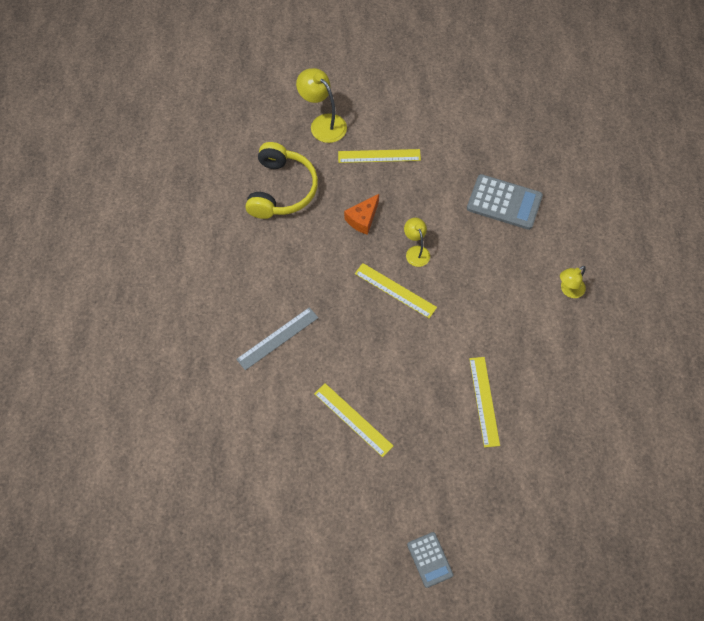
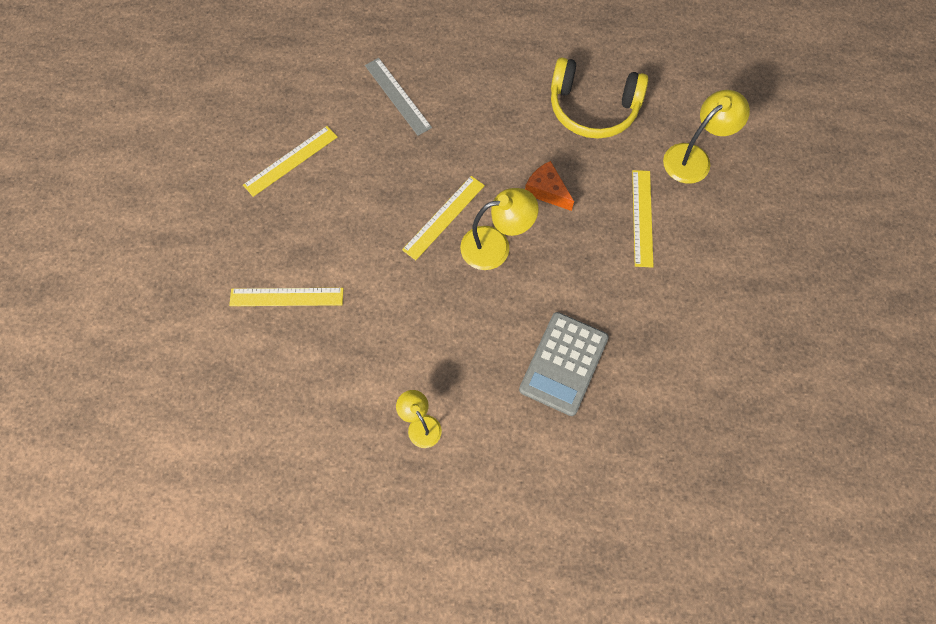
camera: 95 degrees right, 5 degrees up
(416, 251) = (495, 246): yellow lamp -> yellow lamp, size x1.61
(430, 559) = (124, 219): grey calculator -> none

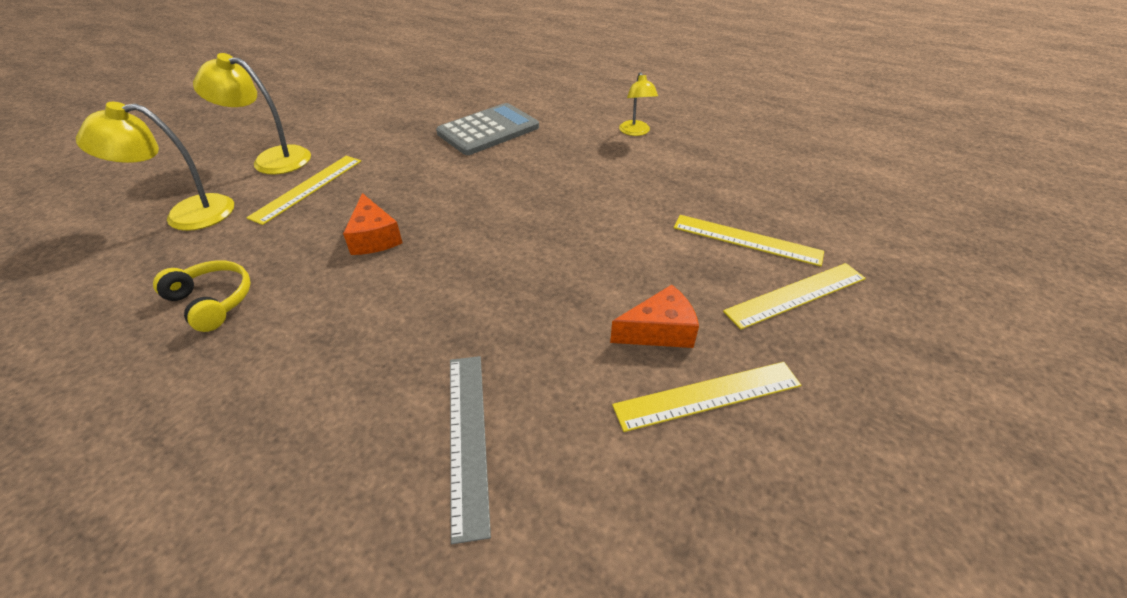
camera: 155 degrees left, 25 degrees down
(327, 191) = (659, 331): none -> orange cheese
(444, 217) = (515, 252): yellow ruler -> yellow ruler (796, 295)
(495, 246) = (477, 211): yellow lamp -> yellow lamp (272, 159)
(593, 108) = (212, 301): yellow headphones -> yellow headphones, size x0.57

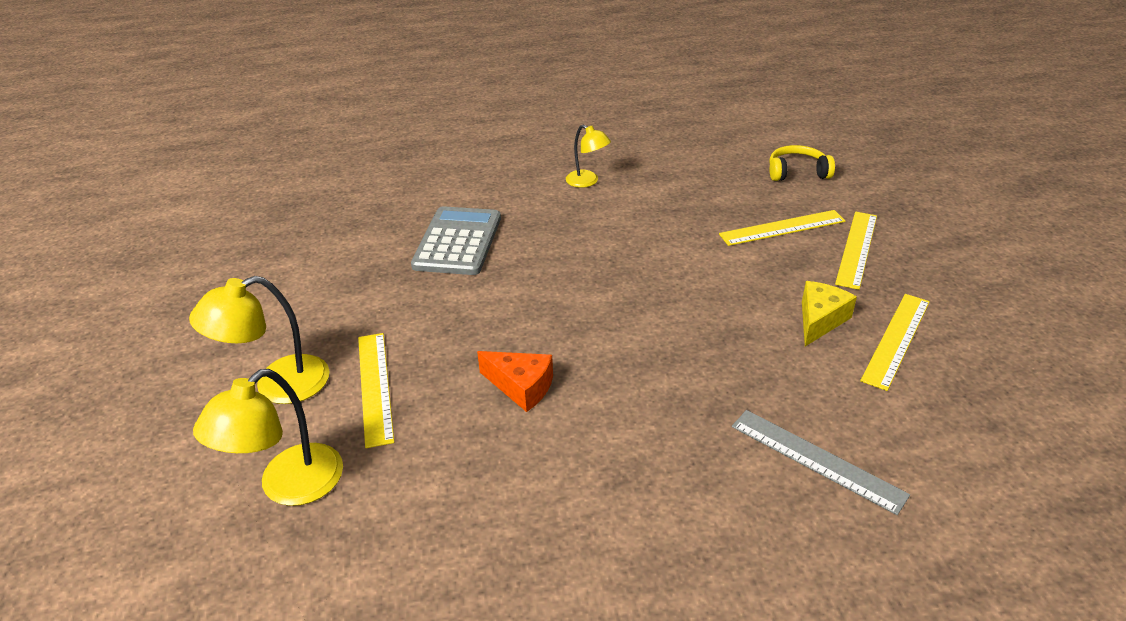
camera: 40 degrees left, 5 degrees down
(212, 301) = (474, 525): yellow headphones -> yellow headphones (797, 172)
(659, 331) = (820, 320): orange cheese -> yellow cheese

